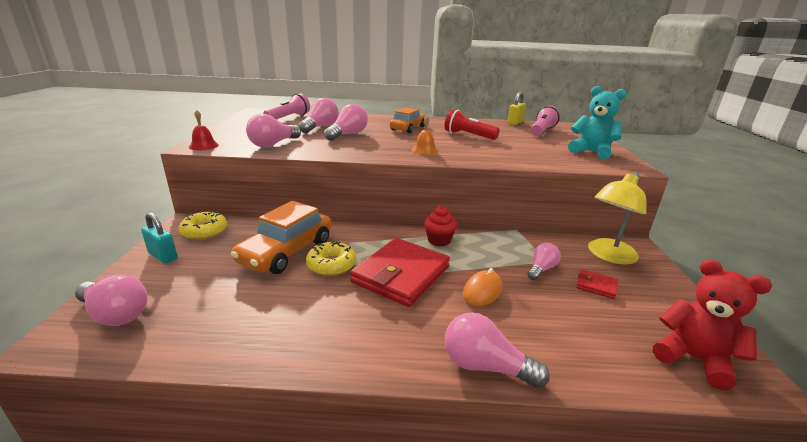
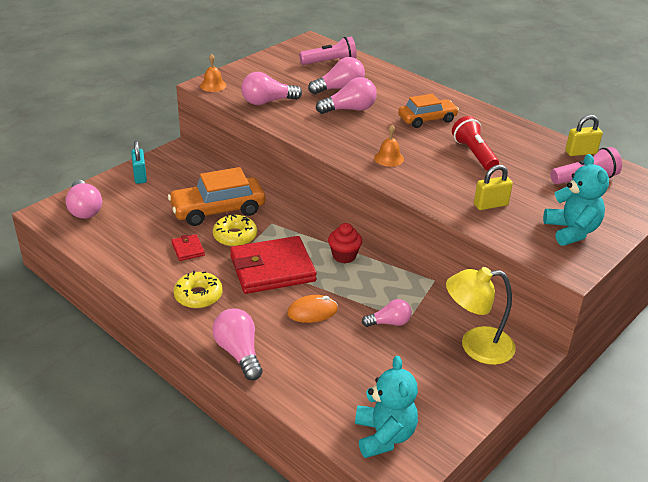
camera: 40 degrees right, 10 degrees up
(203, 146) = (213, 85): red bell -> orange bell
(204, 231) = (182, 165): yellow donut -> yellow donut (198, 296)
(530, 154) = (490, 205): none -> yellow padlock
(596, 286) = (411, 358): red wallet -> red wallet (188, 249)
(693, 358) = (384, 436): red teddy bear -> turquoise teddy bear

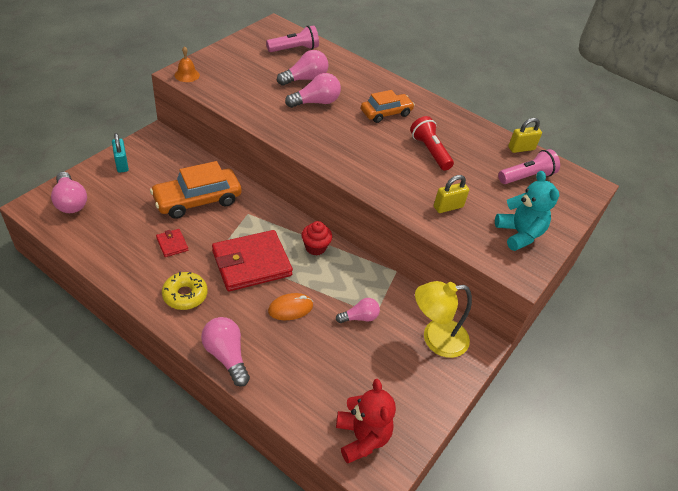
camera: 10 degrees left, 10 degrees up
(235, 236) = (215, 229): yellow donut -> none
(267, 102) = (239, 94): pink light bulb -> none
(384, 436) = (362, 437): turquoise teddy bear -> red teddy bear
(389, 158) = (354, 157): orange bell -> none

